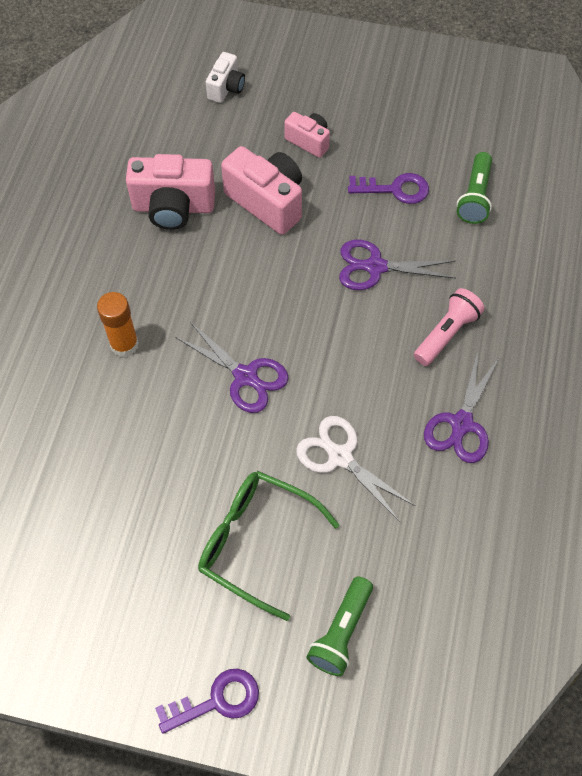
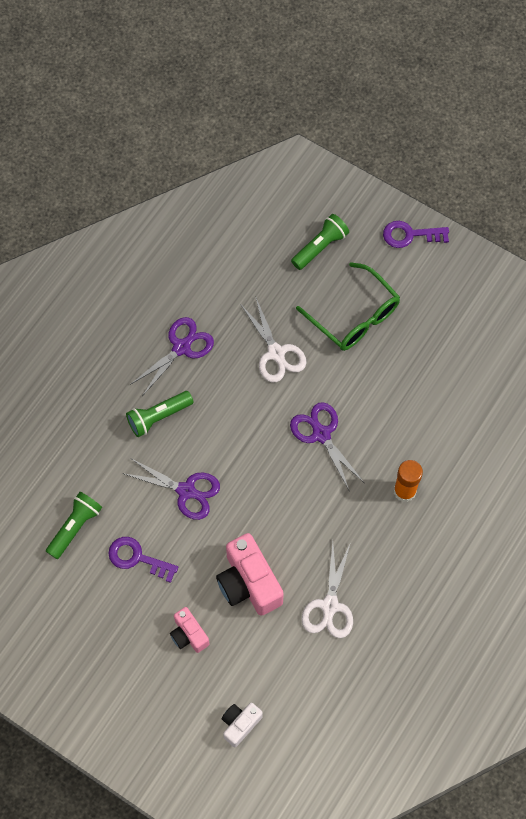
camera: 160 degrees left, 5 degrees up
(173, 207) = (330, 605): pink camera -> white scissors
(446, 333) = (158, 417): pink flashlight -> green flashlight

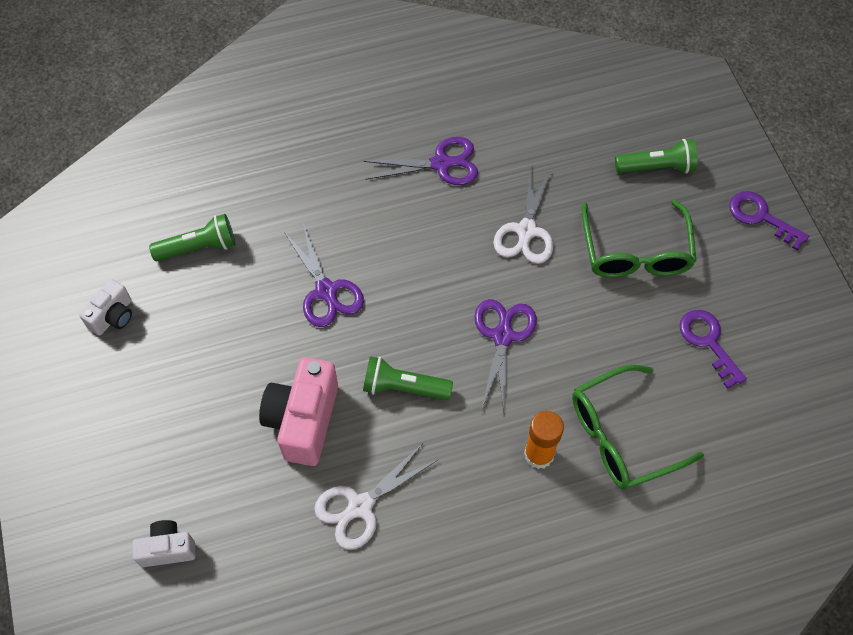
camera: 40 degrees right, 5 degrees down
(63, 616) = (113, 316): none -> white camera
(137, 558) = (225, 316): purple key -> purple key (708, 342)
(158, 417) = (363, 208): green flashlight -> green flashlight (403, 387)
(189, 634) = (203, 423): pink camera -> none
(441, 442) = (621, 436): none -> green glasses

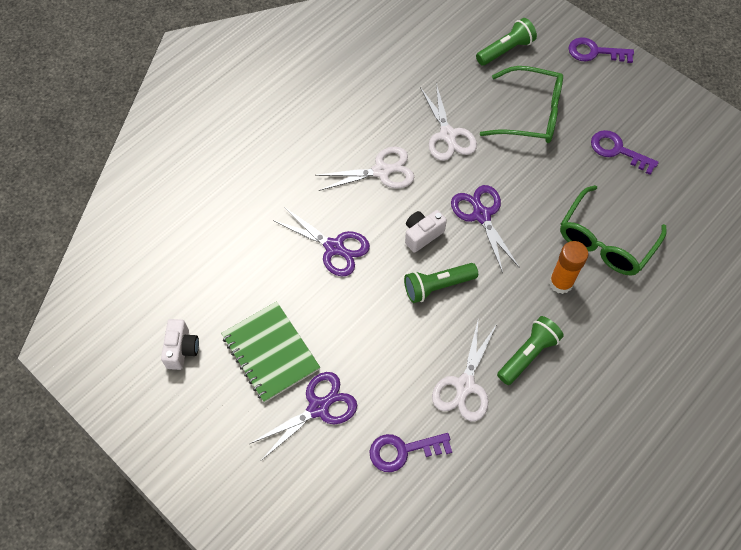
camera: 30 degrees left, 0 degrees up
(167, 549) = (346, 496): white camera -> white camera (422, 235)
(192, 365) = (270, 352): none -> green notebook
(199, 247) = (214, 264): green flashlight -> green flashlight (528, 354)
(253, 537) = (403, 451): none -> purple key
(303, 420) = (382, 348): pink camera -> none
(429, 235) = (381, 171): none -> white scissors
(441, 164) = (355, 117): purple scissors -> purple scissors (318, 408)
(635, 252) = (531, 114): green glasses -> green glasses turned 45 degrees counterclockwise

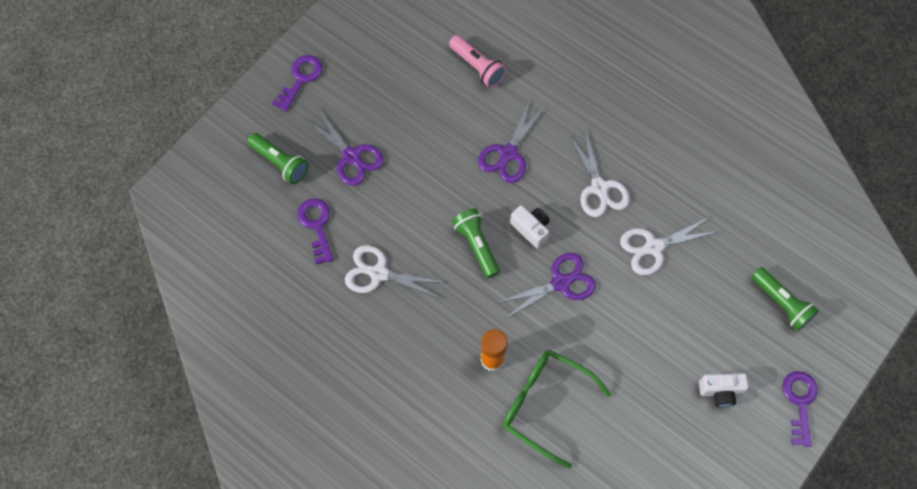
camera: 85 degrees right, 5 degrees up
(182, 349) = (396, 47): white camera -> white camera (720, 391)
(223, 267) = (477, 67): none -> pink flashlight
(270, 352) = (399, 114): green notebook -> none
(528, 354) = (413, 328): green flashlight -> green flashlight (280, 163)
(531, 114) = (696, 330): green glasses -> none
(617, 150) = (662, 422): purple key -> purple key (300, 79)

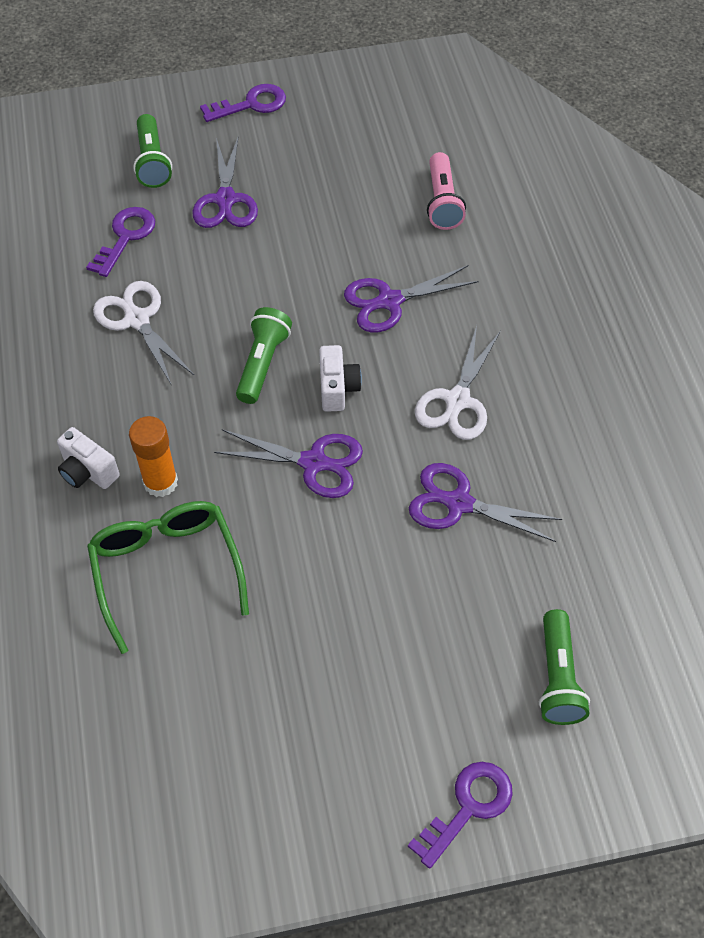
camera: 40 degrees right, 10 degrees down
(654, 247) = (459, 503): white scissors -> purple scissors
(720, 391) = (380, 715): white camera -> white camera (88, 471)

